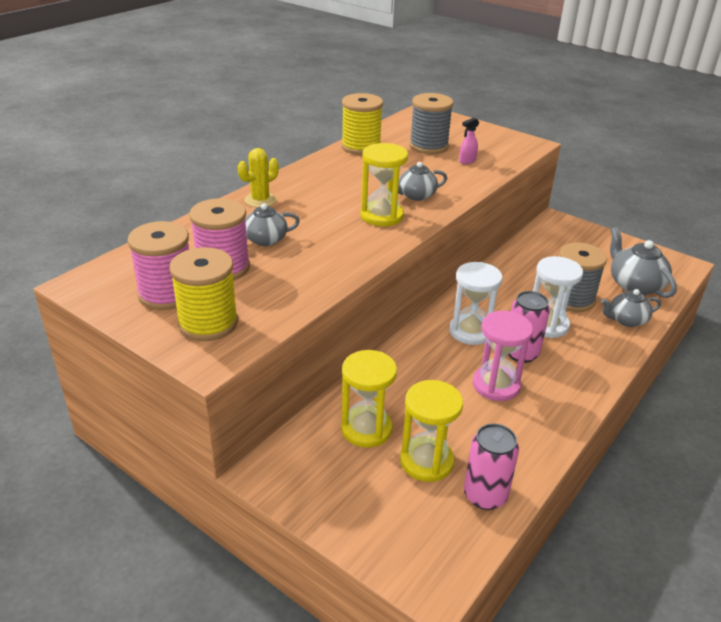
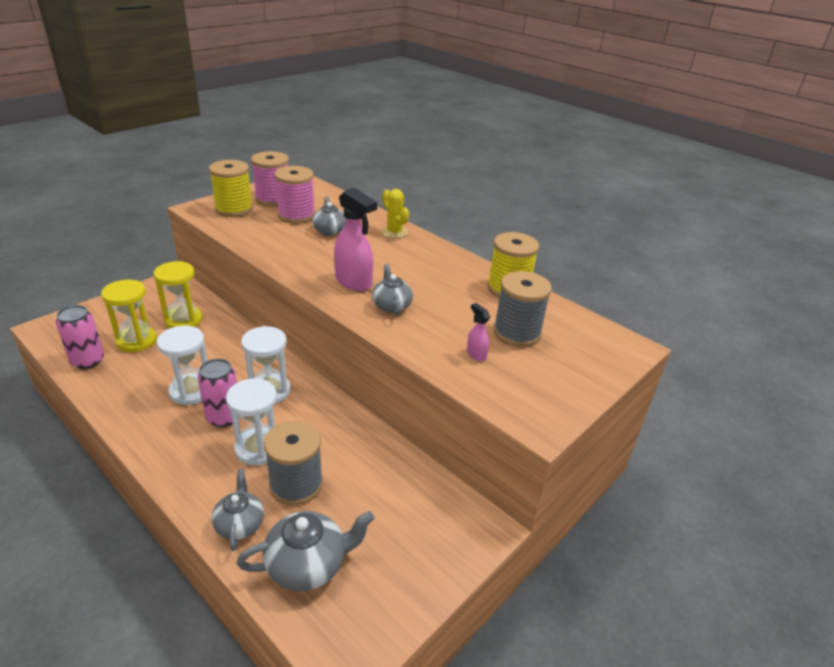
camera: 95 degrees right, 0 degrees up
(382, 216) = (354, 282): yellow hourglass -> pink spray bottle
(496, 385) = (191, 391): pink hourglass -> white hourglass

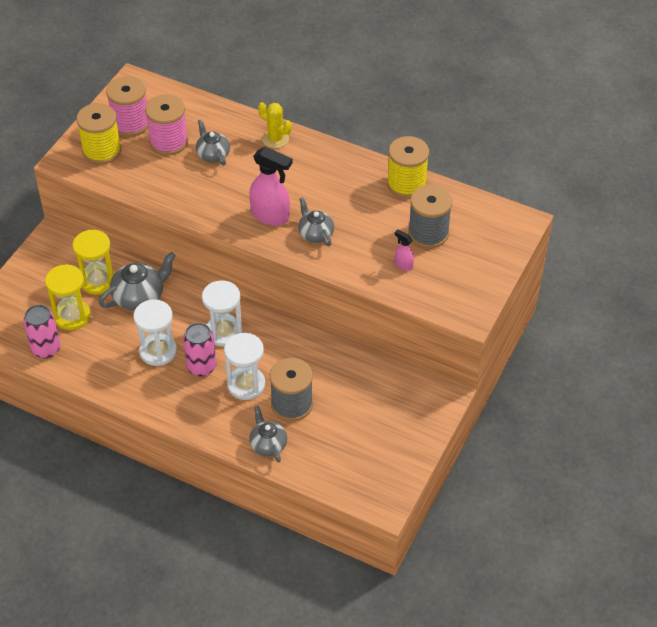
camera: 15 degrees left, 15 degrees up
(308, 564) = (331, 456): grey teapot -> grey teapot (139, 296)

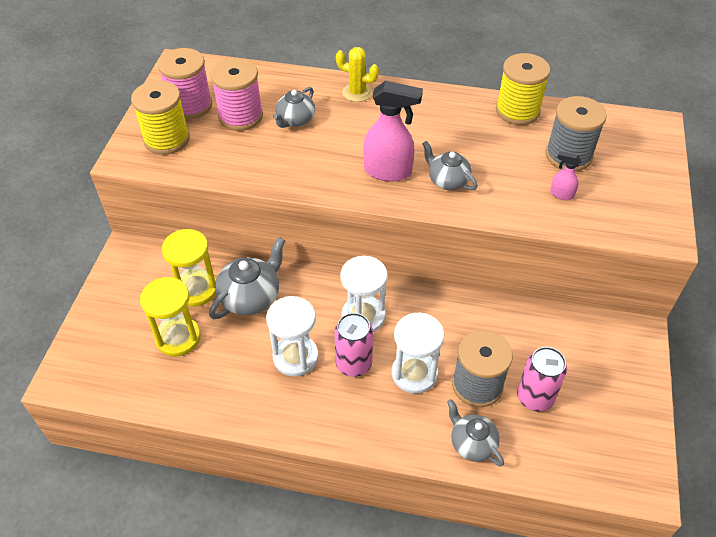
camera: 15 degrees left, 0 degrees up
(46, 348) = (157, 386): pink can -> pink can (535, 397)
(213, 154) = (295, 120): grey teapot -> grey teapot turned 105 degrees counterclockwise

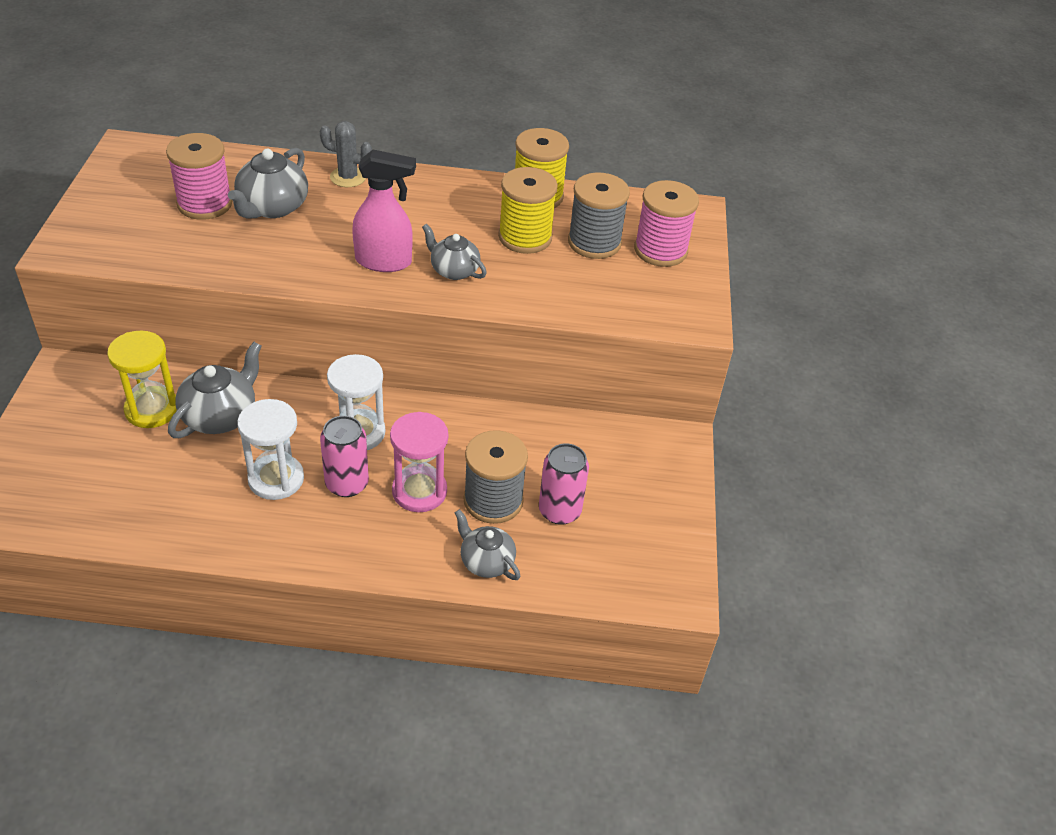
camera: 10 degrees left, 5 degrees down
(167, 139) = (112, 230): yellow spool -> yellow spool (525, 237)
(178, 338) = (129, 463): yellow hourglass -> none
(190, 106) = (141, 192): pink spool -> pink spool (660, 250)
(295, 120) = (272, 207): grey teapot -> grey teapot, size x1.51
(357, 92) = (348, 177): yellow cactus -> grey cactus
(414, 373) = (419, 491): white hourglass -> pink hourglass
(561, 194) = (584, 283): pink spray bottle -> none

